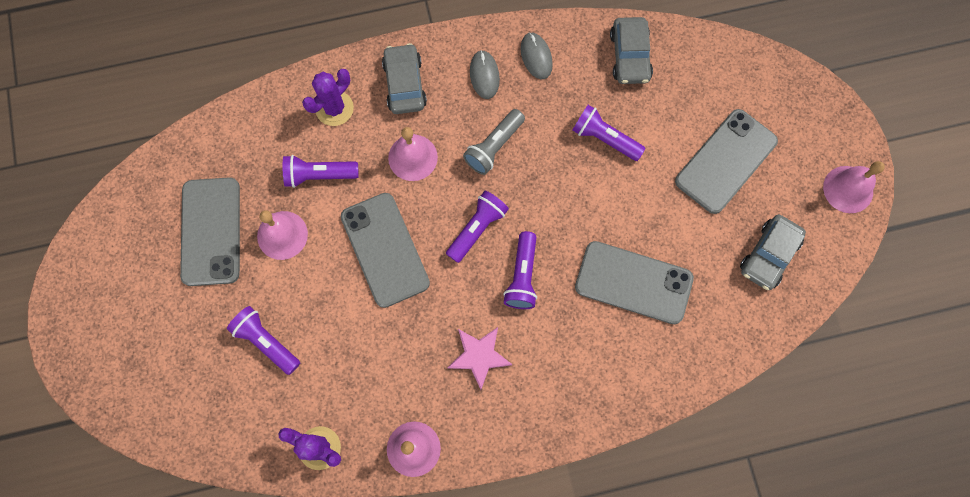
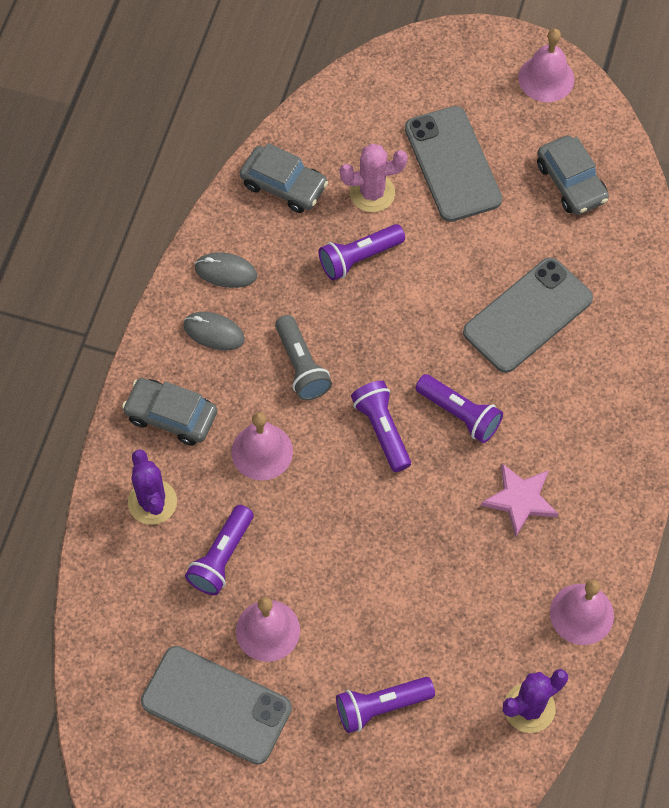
camera: 60 degrees left, 10 degrees down
(384, 250) = (349, 533): grey phone -> none
(663, 118) = (372, 193): none -> pink cactus

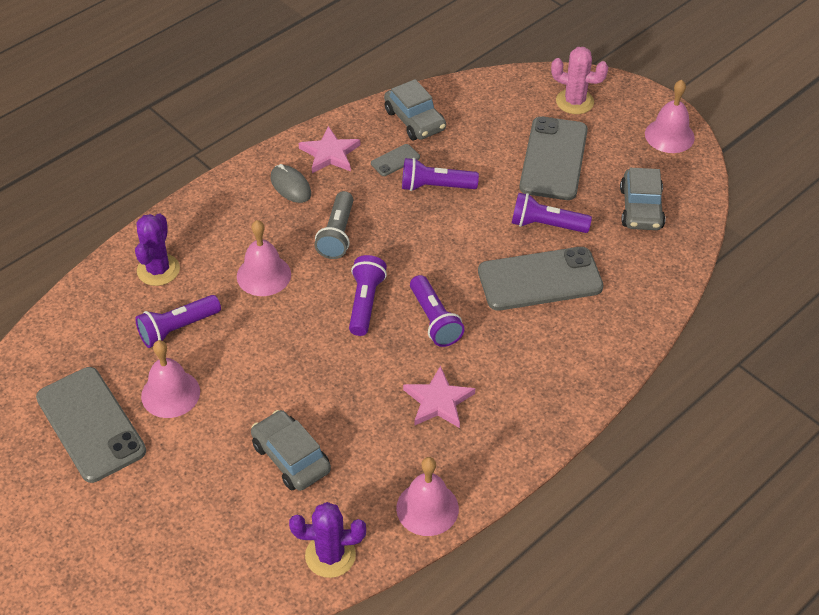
camera: 30 degrees right, 15 degrees down
(171, 416) = (217, 223): grey car -> grey car (291, 457)
(226, 272) = (330, 153): grey mouse -> pink star
(298, 246) = (395, 160): none -> grey phone
(372, 193) = (477, 151): pink cactus -> pink cactus (574, 102)
(381, 706) = (212, 491): purple flashlight -> purple flashlight (546, 225)

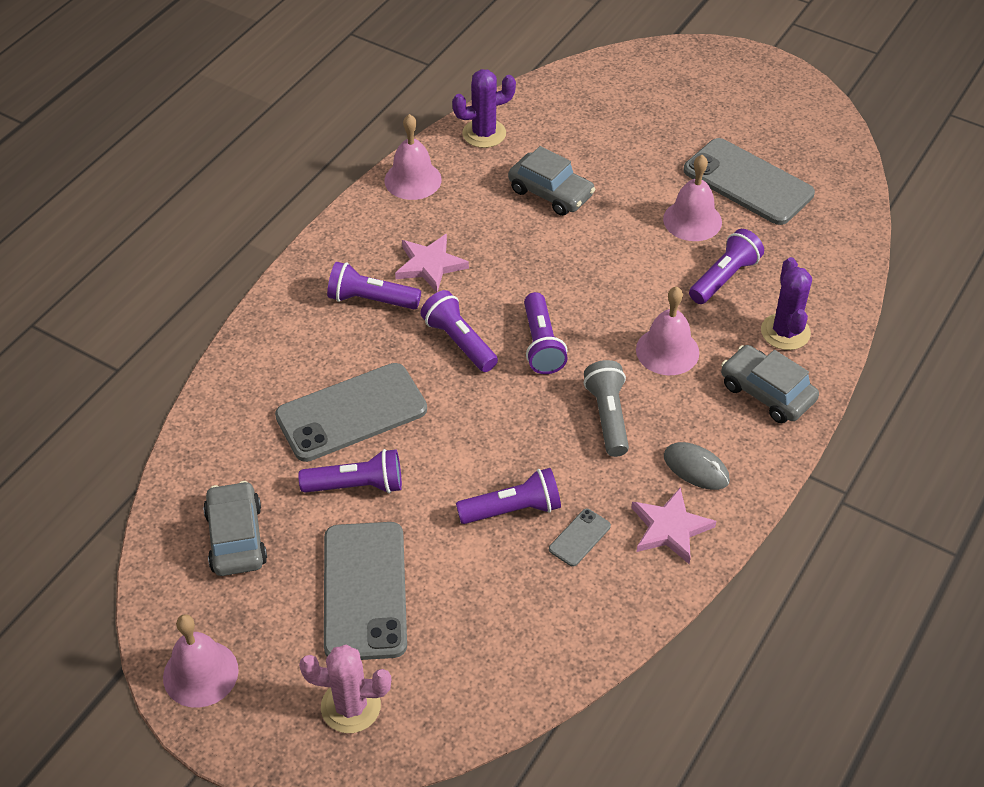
camera: 165 degrees right, 0 degrees up
(414, 120) = (578, 612): grey car -> grey car (767, 392)
(502, 377) = (371, 300): none -> purple flashlight

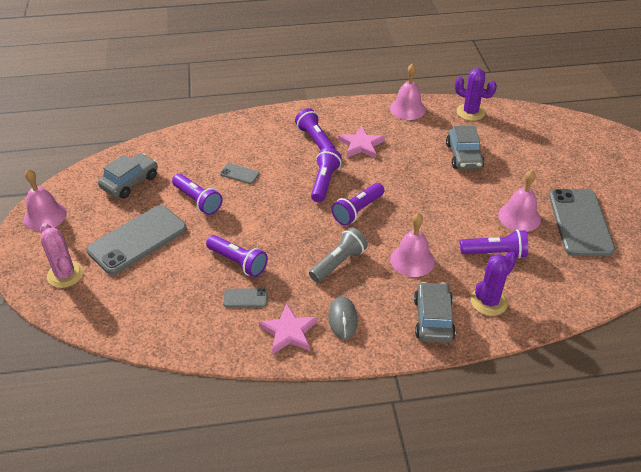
camera: 50 degrees right, 5 degrees down
(351, 413) = (239, 174): grey phone -> grey phone, size x0.43

